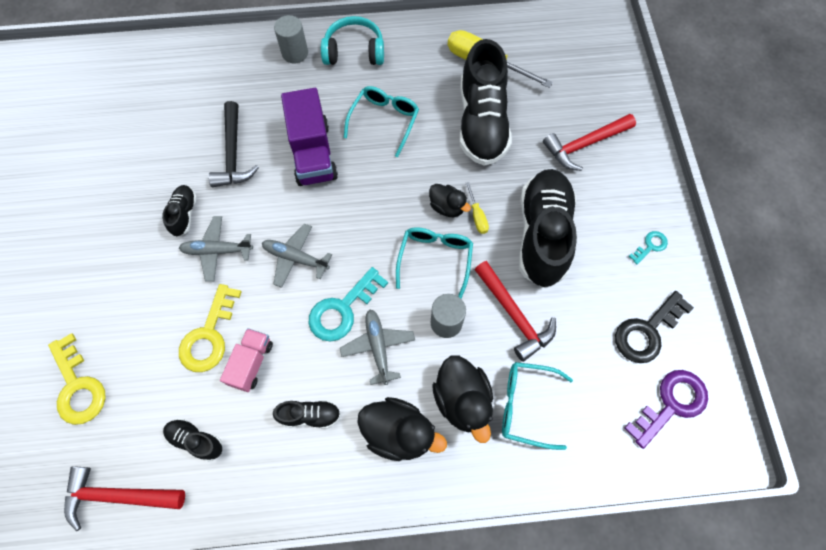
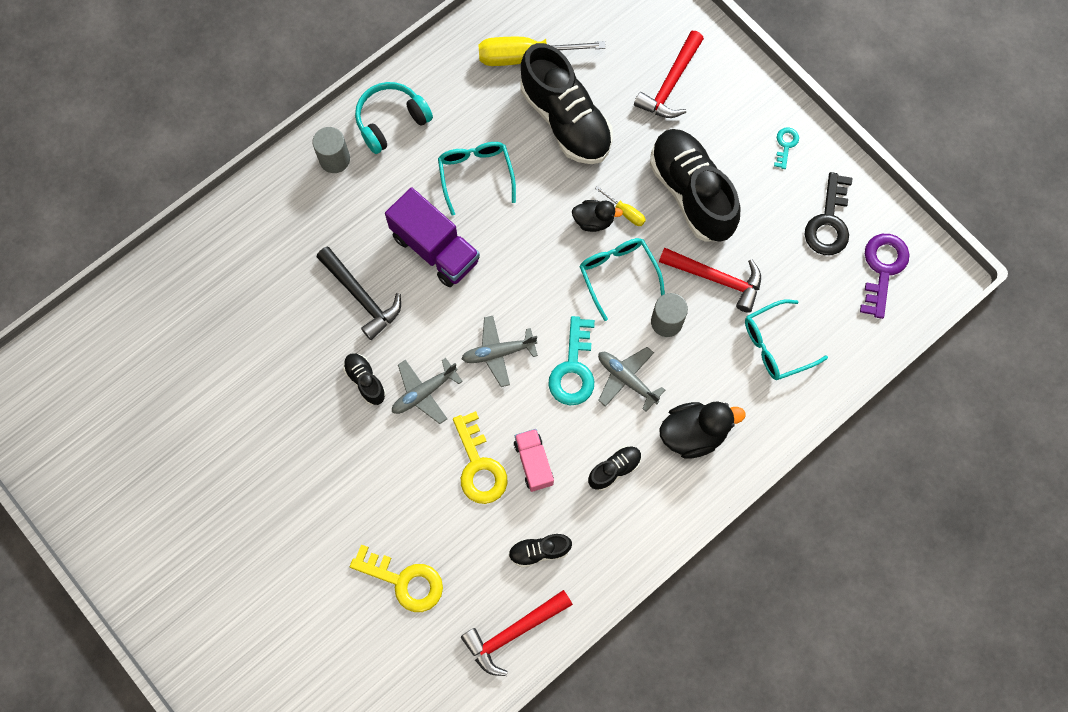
camera: 35 degrees left, 5 degrees up
(462, 400) = (724, 375): black duck -> none

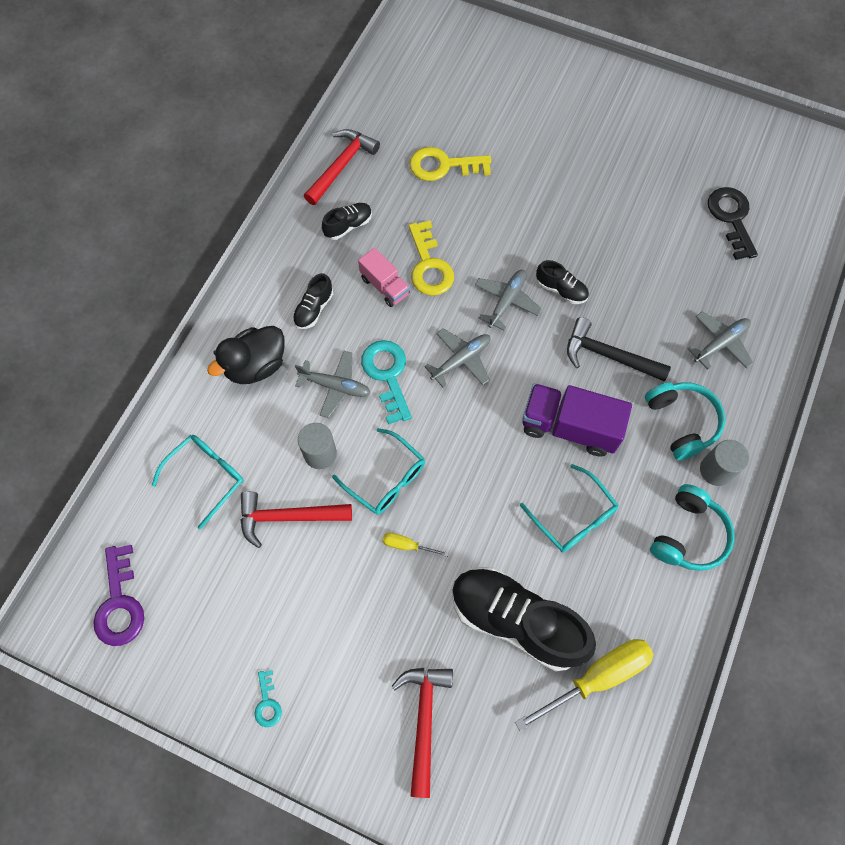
camera: 155 degrees right, 5 degrees down
(253, 263) = (720, 343): none -> grey plane
(336, 210) = (682, 422): none -> turquoise headphones
(479, 466) = (429, 265): yellow key -> yellow key turned 150 degrees counterclockwise
(593, 221) = (434, 522): black duck -> none
(691, 193) = (348, 598): black shoe -> none
(829, 222) = (192, 631): black key -> black key (731, 218)

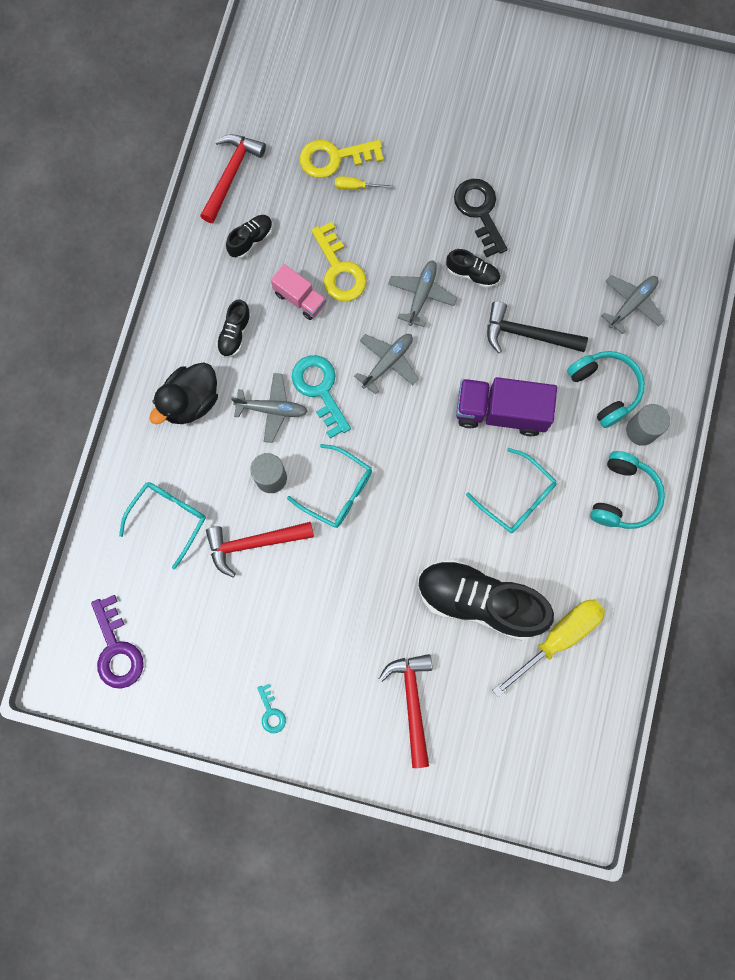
camera: 10 degrees left, 10 degrees up
(406, 545) = (368, 550): yellow screwdriver -> yellow screwdriver (355, 187)
(731, 218) = (628, 170): black key -> black key (479, 212)

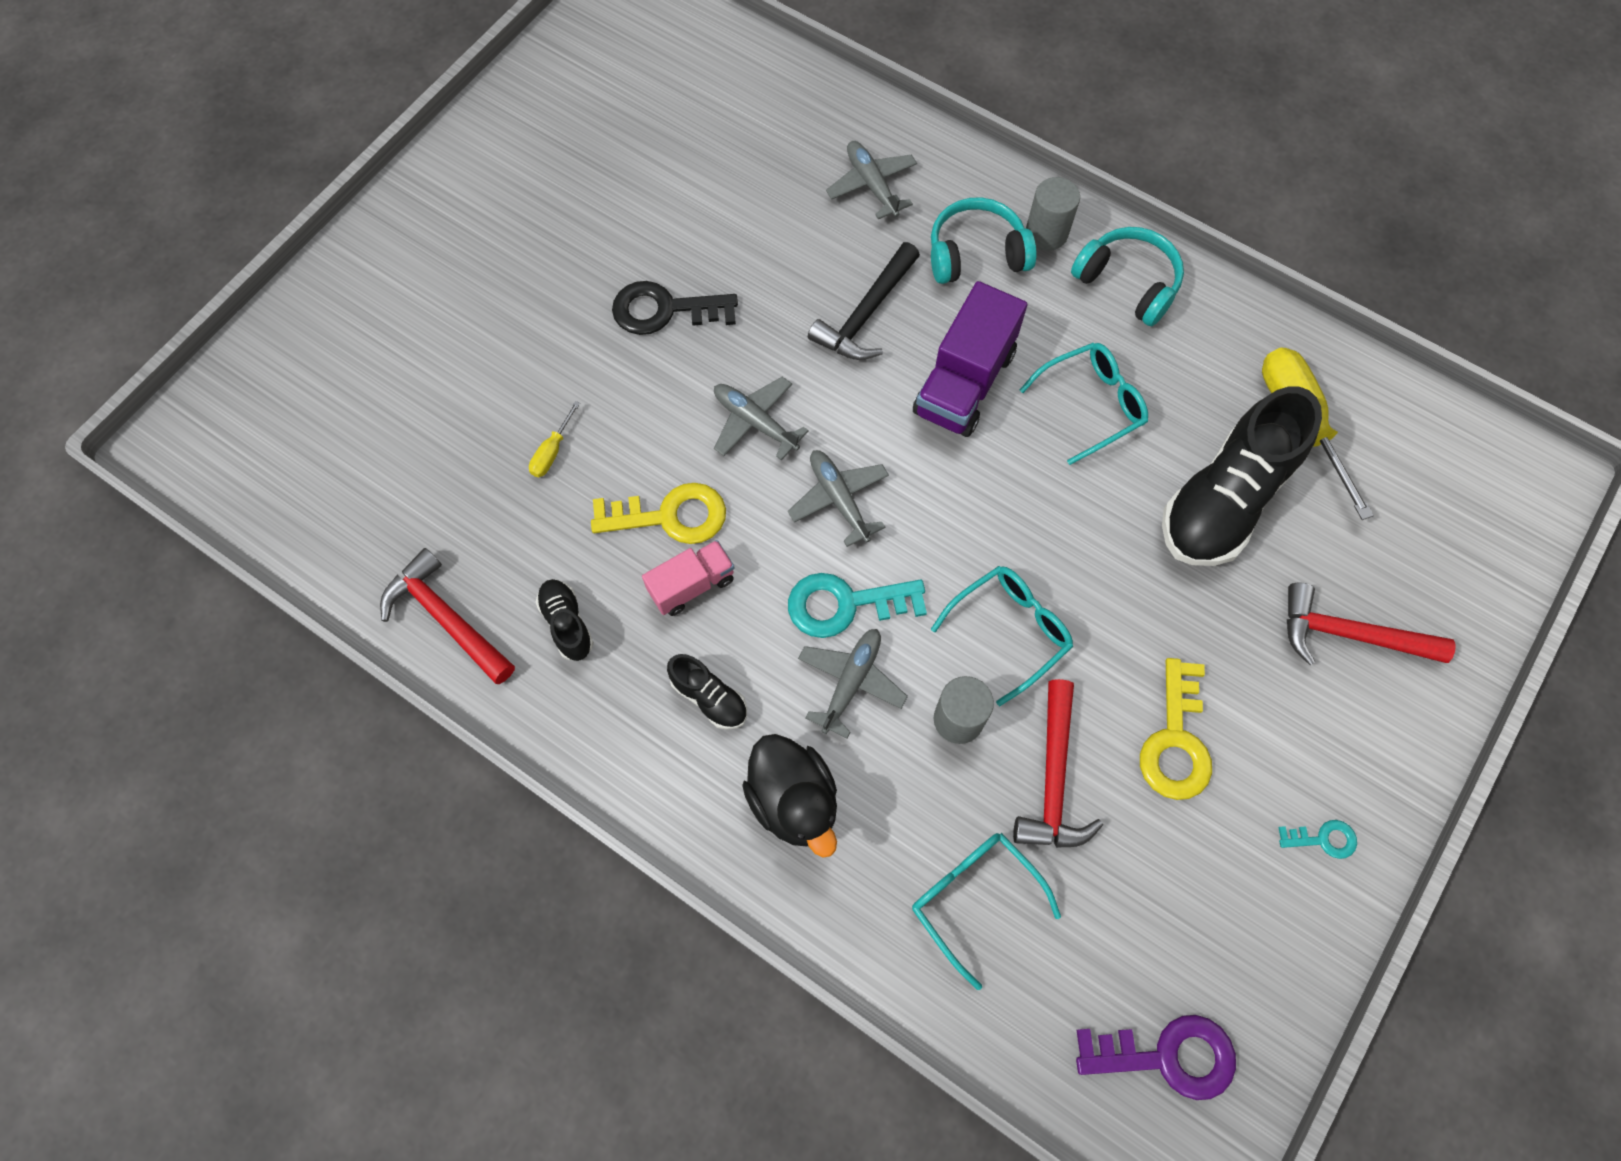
camera: 70 degrees left, 10 degrees down
(334, 158) = (493, 465): yellow key -> yellow key (1175, 741)
(472, 274) = (751, 349): black shoe -> none

